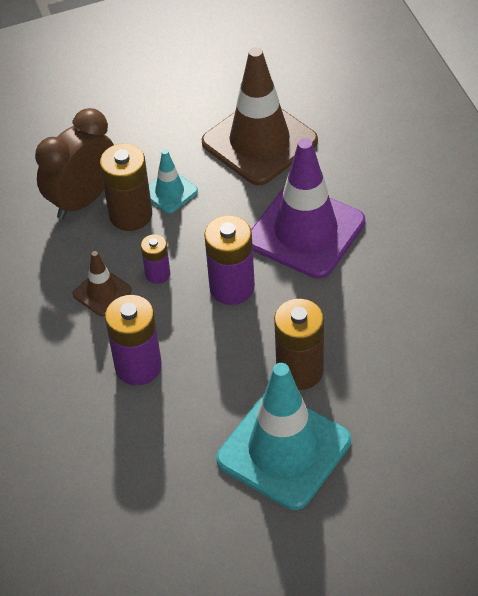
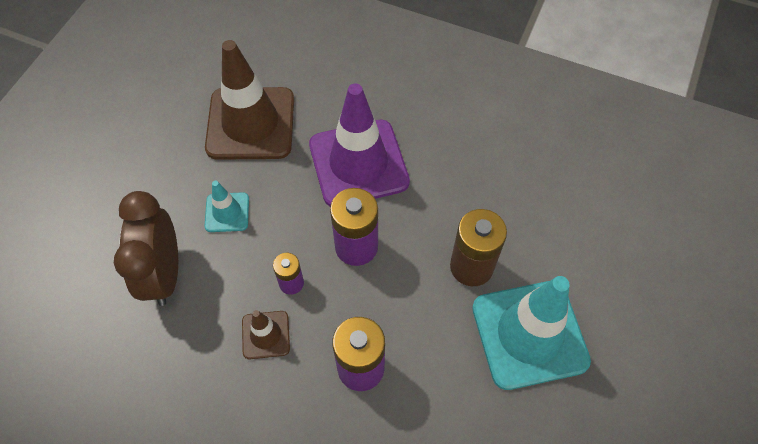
camera: 50 degrees left, 10 degrees up
(130, 215) = (217, 254): brown battery -> none

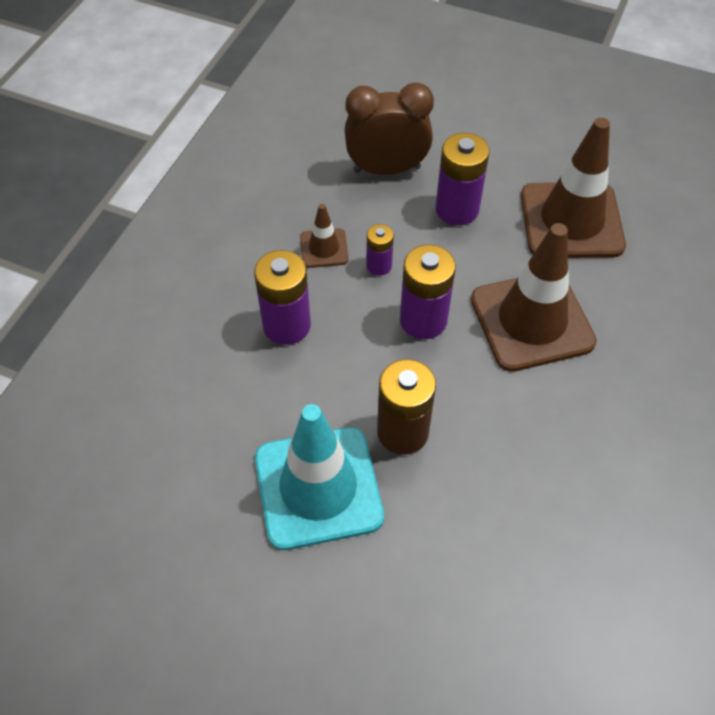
camera: 90 degrees right, 5 degrees down
(227, 212) = (457, 209): turquoise traffic cone -> purple battery
(358, 163) = (532, 321): purple traffic cone -> brown traffic cone

